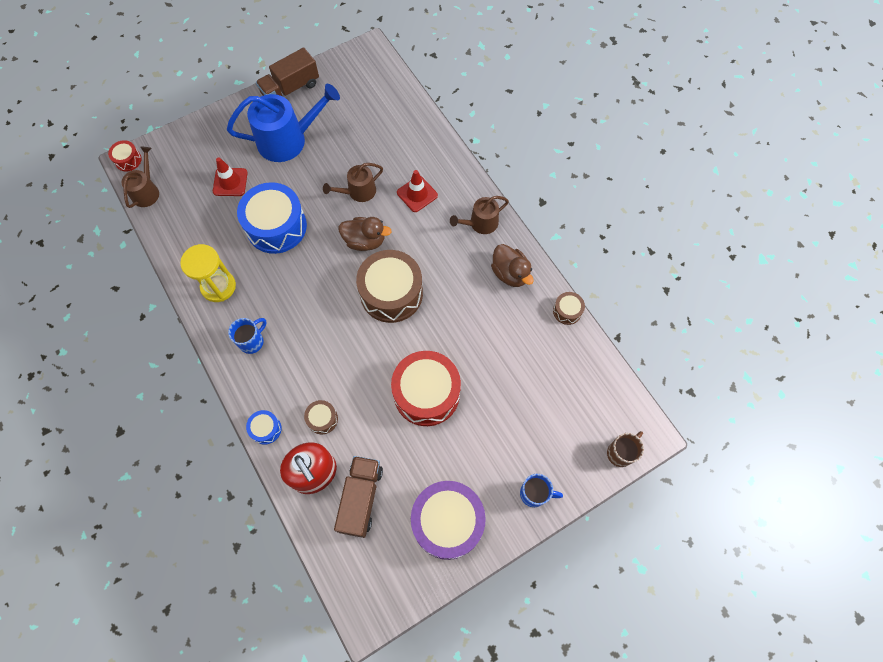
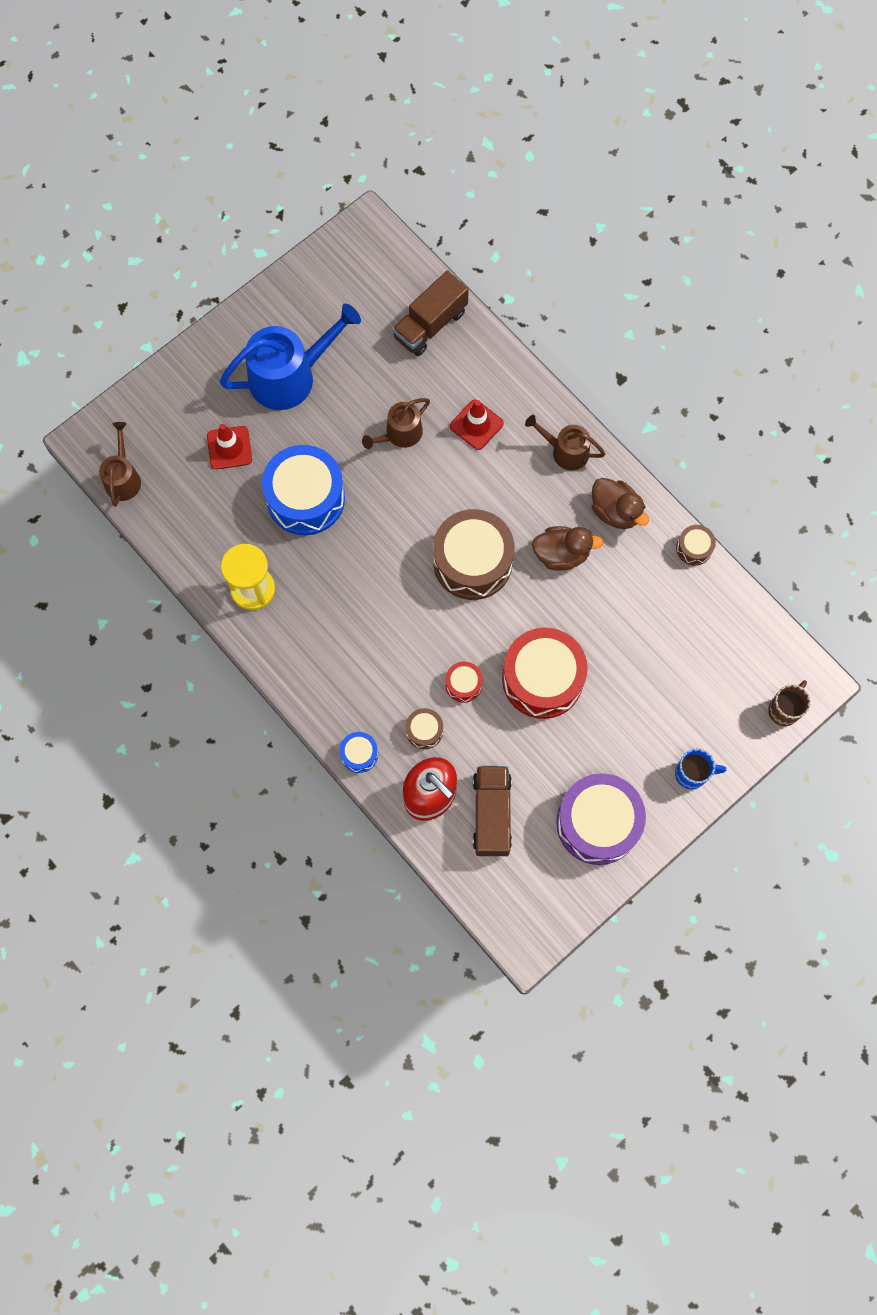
camera: 10 degrees left, 5 degrees up
(128, 160) = (85, 439): red drum -> red drum (463, 684)
(252, 341) = (314, 651): blue mug -> none
(290, 88) = (274, 301): brown truck -> brown truck (430, 324)
(365, 241) = (424, 499): brown duck -> brown duck (561, 554)
(480, 223) = (565, 451): brown watering can -> brown watering can turned 60 degrees clockwise

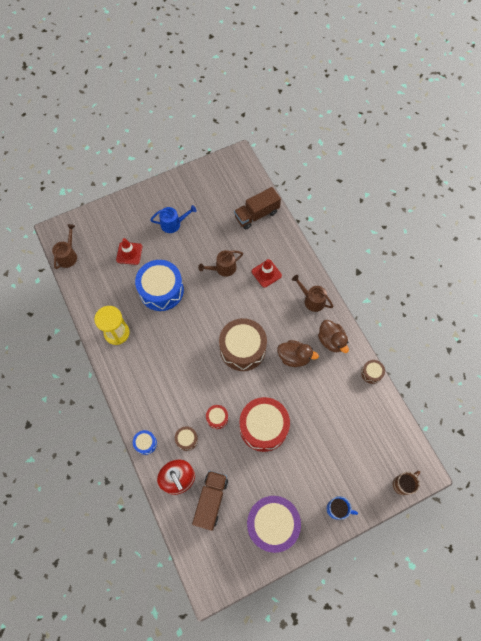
camera: 15 degrees right, 5 degrees down
(289, 376) = (173, 224): blue watering can -> blue watering can, size x0.56

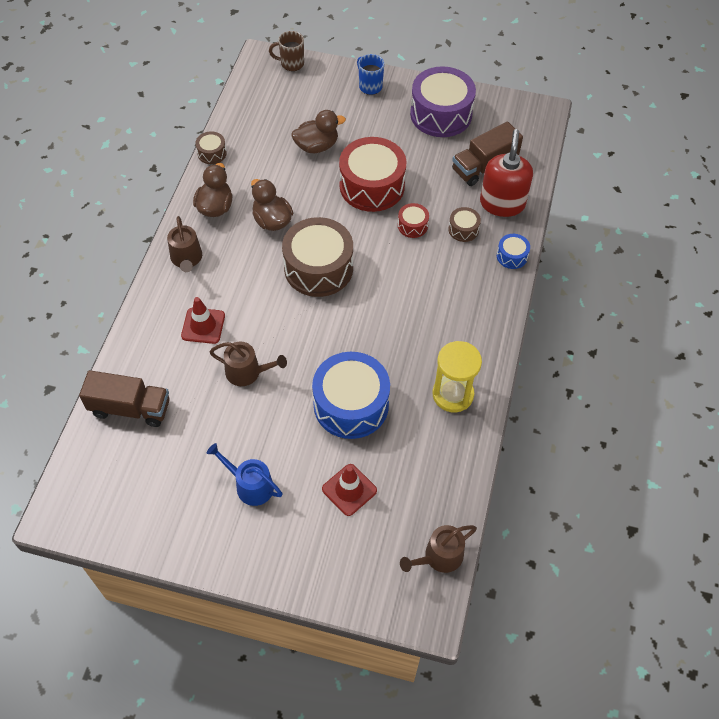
camera: 140 degrees left, 10 degrees down
(321, 429) = (316, 146): none -> brown duck

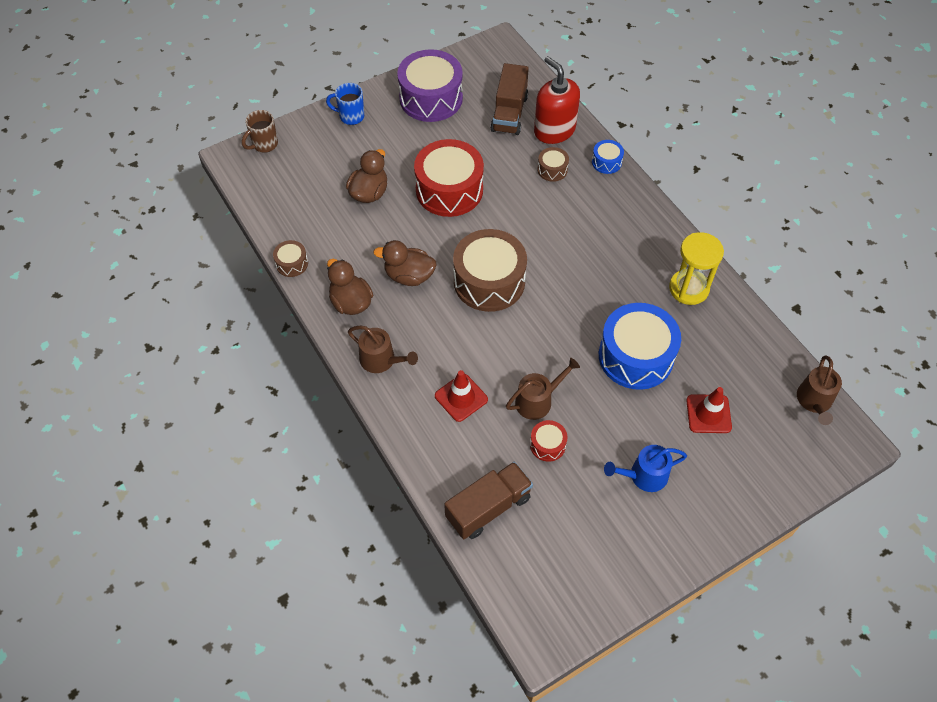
camera: 45 degrees left, 0 degrees up
(412, 225) = (515, 195): red drum -> red drum (547, 445)

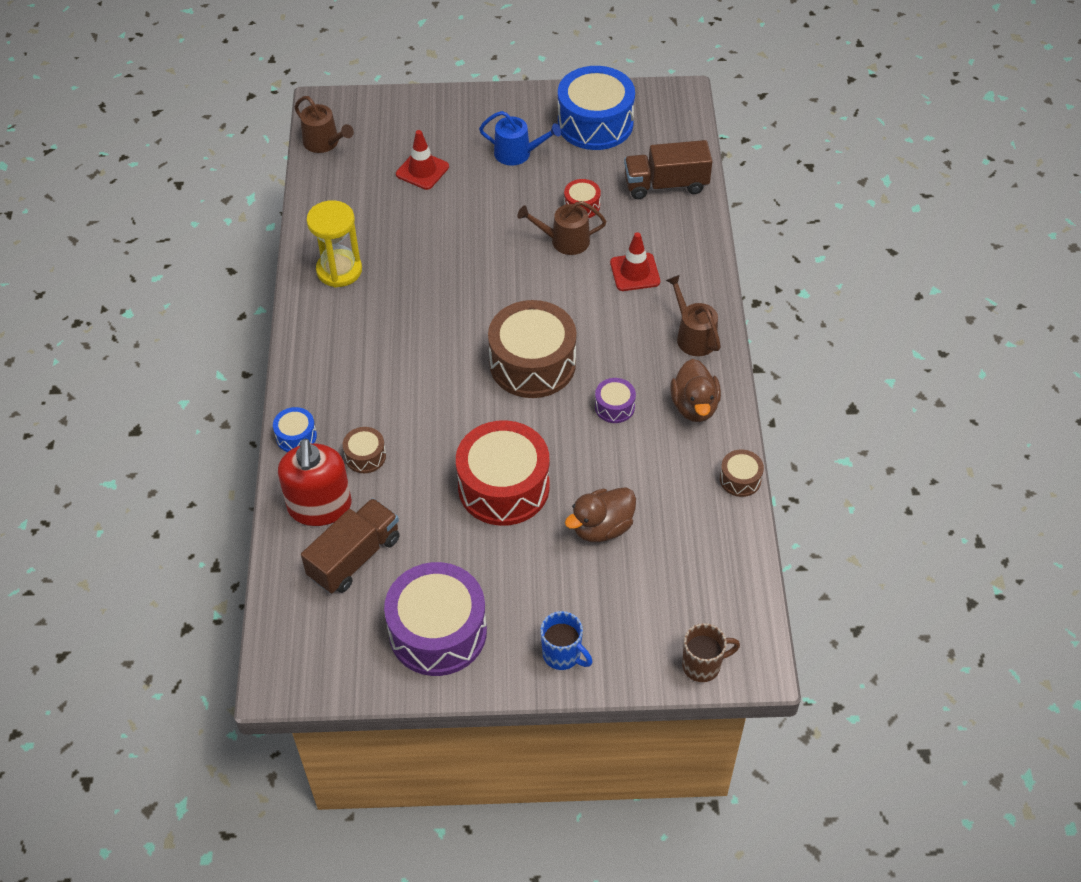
camera: 150 degrees left, 5 degrees down
(409, 276) = (614, 407): brown duck -> purple drum
(636, 356) = (444, 237): blue drum -> blue drum (595, 123)
(814, 401) = (324, 143): brown watering can -> brown watering can turned 90 degrees clockwise

